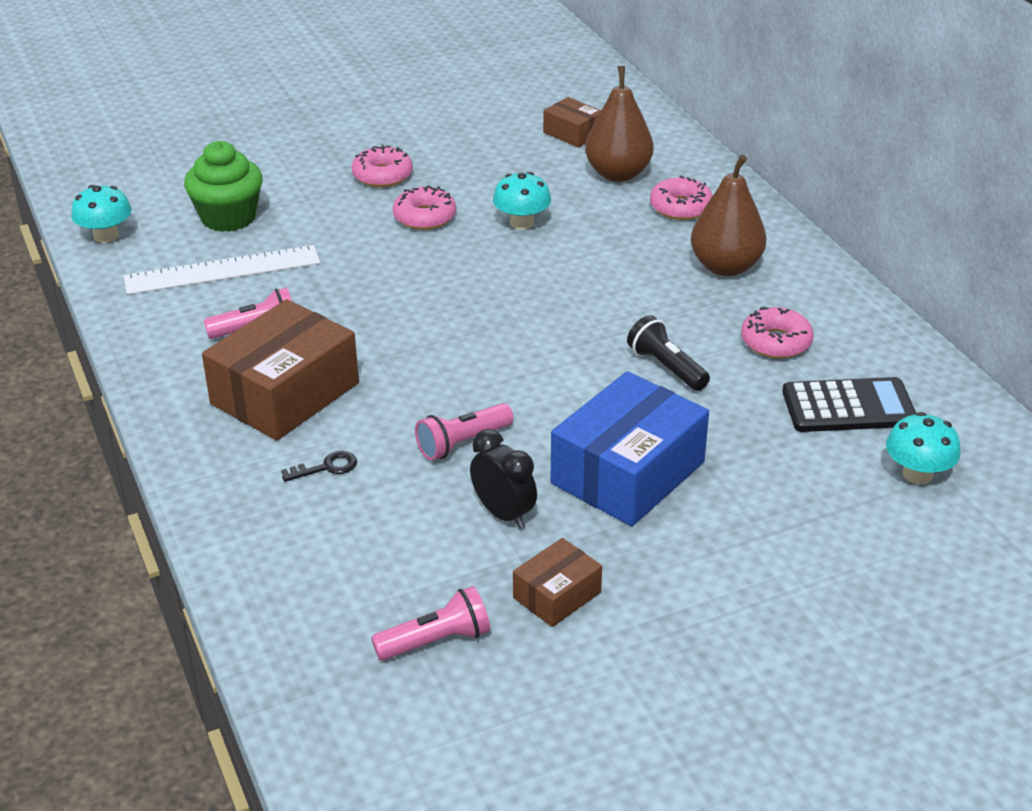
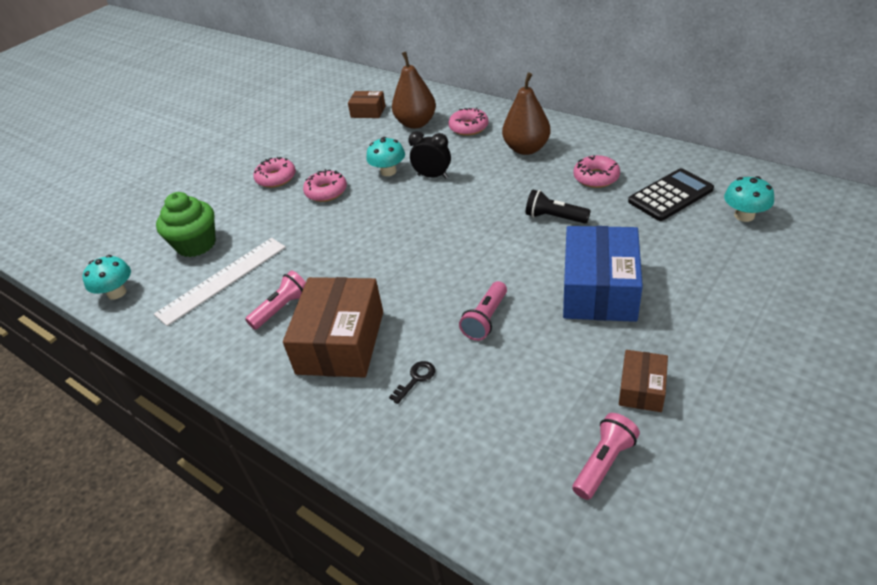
camera: 25 degrees left, 5 degrees up
(503, 514) = (556, 352): black clock -> black clock (432, 176)

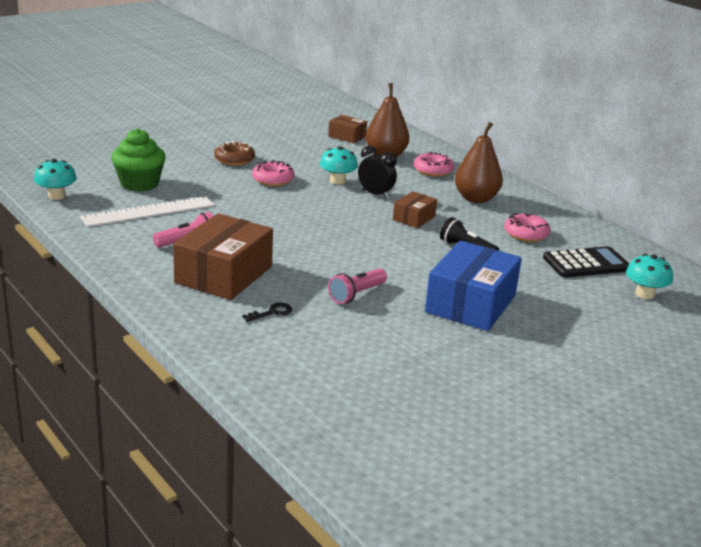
camera: 10 degrees right, 15 degrees down
(276, 178) = (234, 160): pink donut -> brown donut
(604, 463) = (393, 401): pink flashlight -> none
(641, 389) = (459, 370): brown box -> brown box (414, 218)

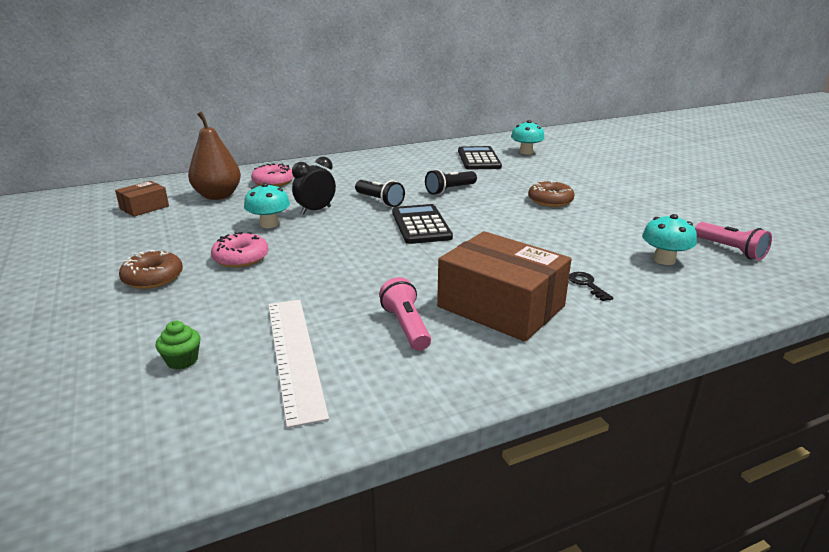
camera: 75 degrees left, 0 degrees up
(56, 196) = (174, 460): turquoise mushroom -> turquoise mushroom (664, 260)
(139, 184) = (182, 360): green cupcake -> green cupcake, size x0.47
(356, 294) = (540, 241): pink flashlight -> pink flashlight (730, 250)
(366, 239) = (421, 225): none -> black calculator
(414, 218) = (379, 201): brown box -> black flashlight
(470, 304) = (550, 201): blue box -> brown donut
(476, 199) = (347, 175): brown pear -> none
(526, 234) = (424, 168): pink donut -> none

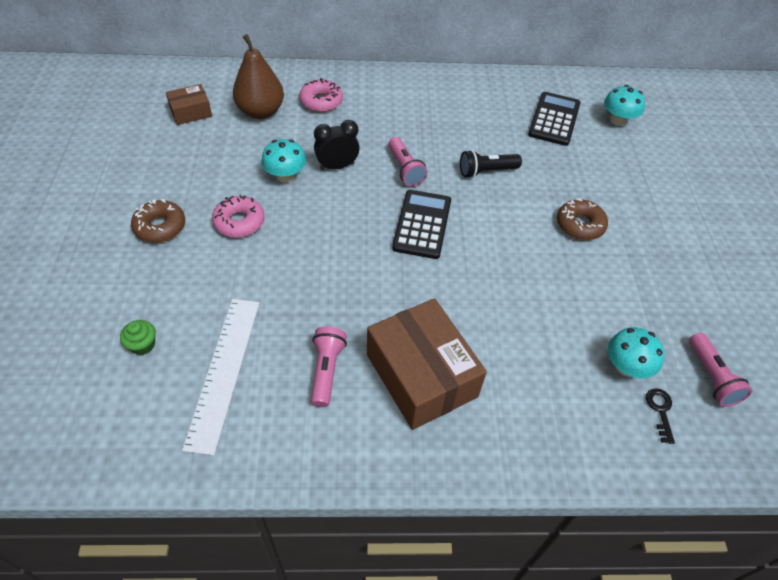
camera: 20 degrees right, 25 degrees up
(379, 201) = (405, 169): black flashlight -> pink flashlight
(587, 284) = (521, 375): black key -> black key (660, 410)

